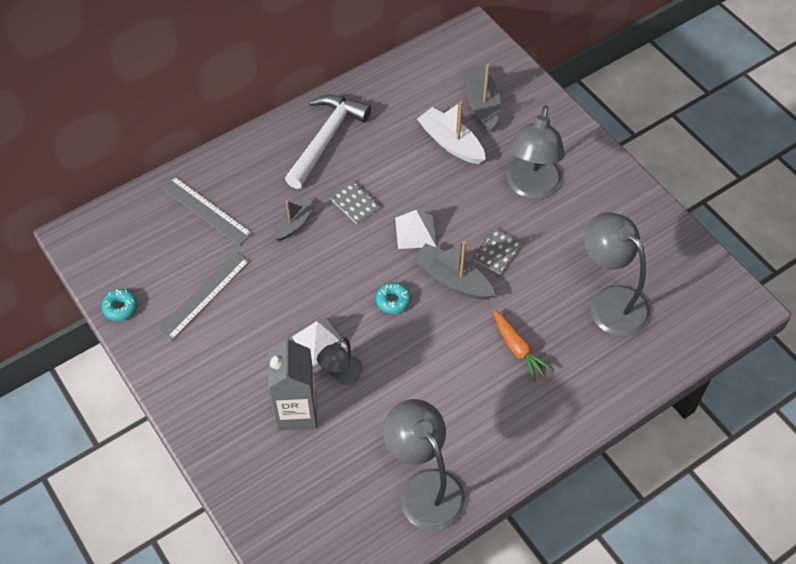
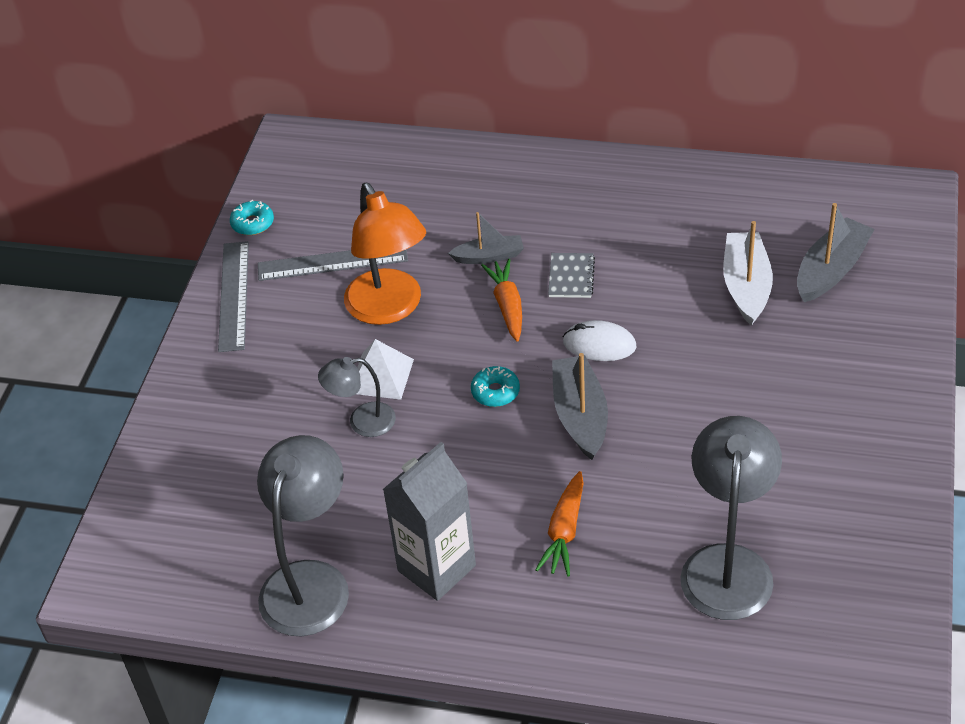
camera: 50 degrees right, 10 degrees down
(206, 210) = (424, 191): grey ruler -> grey ruler (233, 295)
(274, 298) = (390, 308): none -> orange lamp
(297, 412) = (285, 421): grey carton -> grey carton (436, 568)
(326, 138) = (618, 199): white hammer -> none
(340, 246) = (507, 306): none -> orange carrot
(415, 232) = (599, 344): white pyramid -> white mouse
(497, 252) = (662, 424): grey notebook -> none
(531, 188) = (782, 388): grey lamp -> none

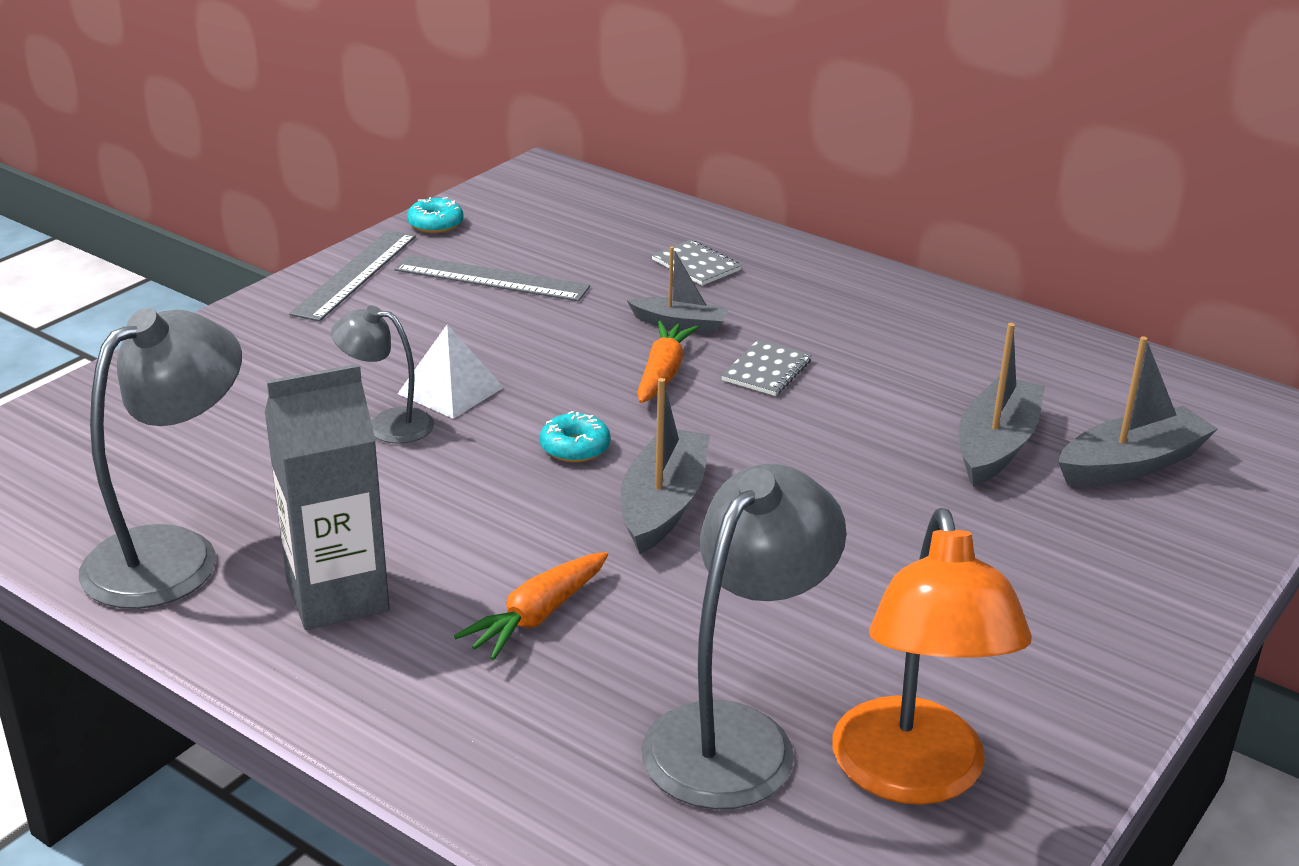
camera: 20 degrees right, 15 degrees down
(390, 308) = (519, 335): orange lamp -> orange lamp (913, 776)
(463, 196) = (696, 265): none -> grey notebook
(599, 344) = (748, 443): white mouse -> none
(746, 286) = (996, 445): white boat -> grey boat

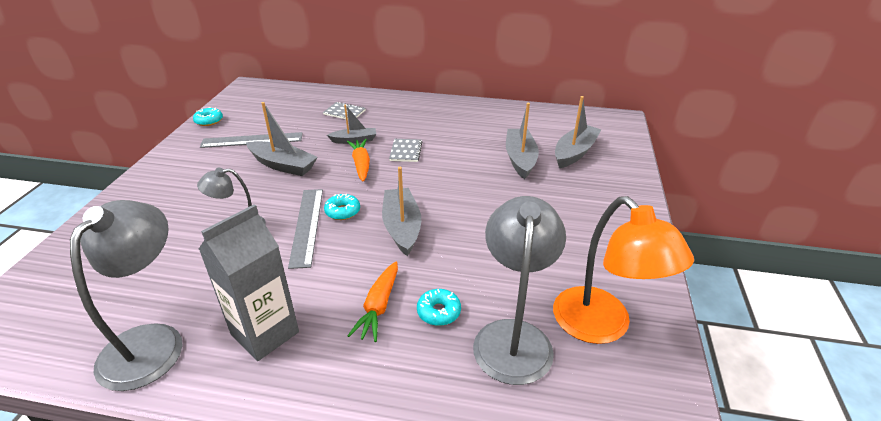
camera: 25 degrees left, 5 degrees up
(355, 274) = (179, 154): grey ruler -> grey ruler (307, 226)
(450, 390) = (263, 200): white pyramid -> none
(519, 338) = (283, 165): none -> grey boat
(633, 656) = (438, 312): none -> turquoise donut

